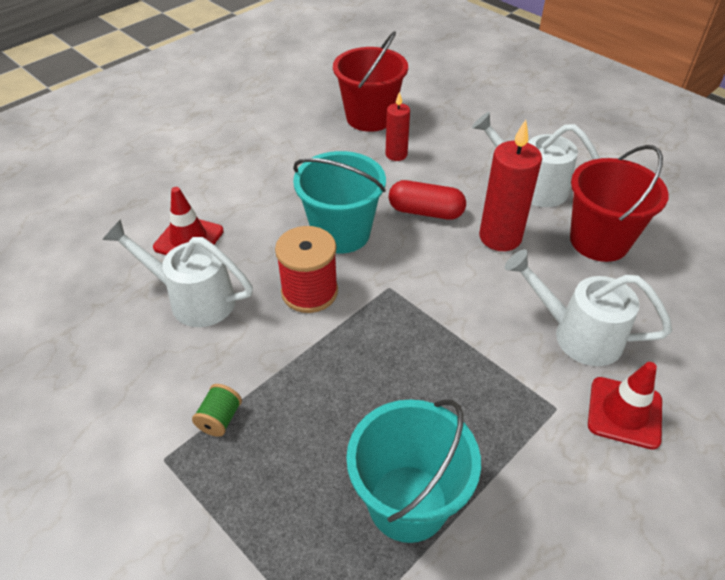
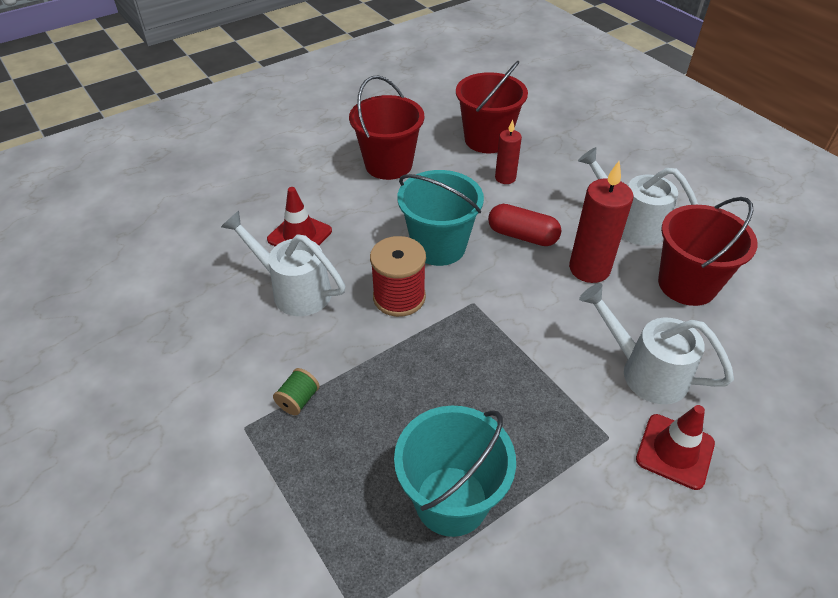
camera: 10 degrees right, 0 degrees up
(271, 154) = (388, 165): none -> red bucket

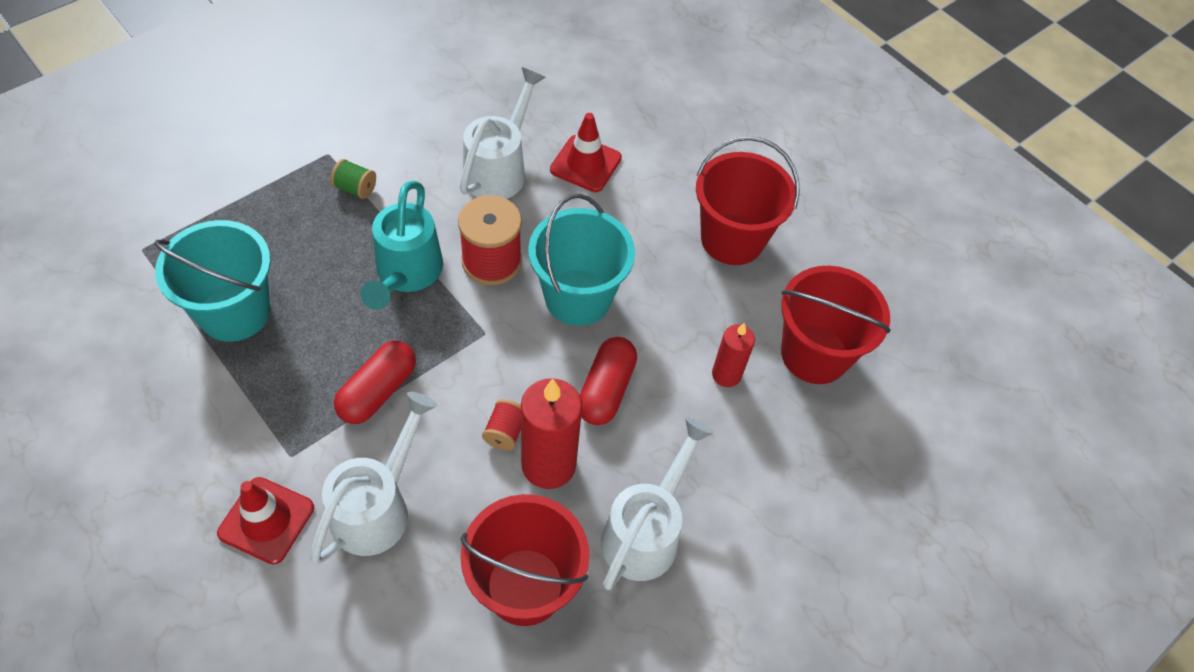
camera: 80 degrees right, 10 degrees up
(409, 356) = (406, 273): none -> turquoise watering can
(536, 374) = (378, 391): none -> red capsule
(565, 292) = (505, 432): none -> red spool

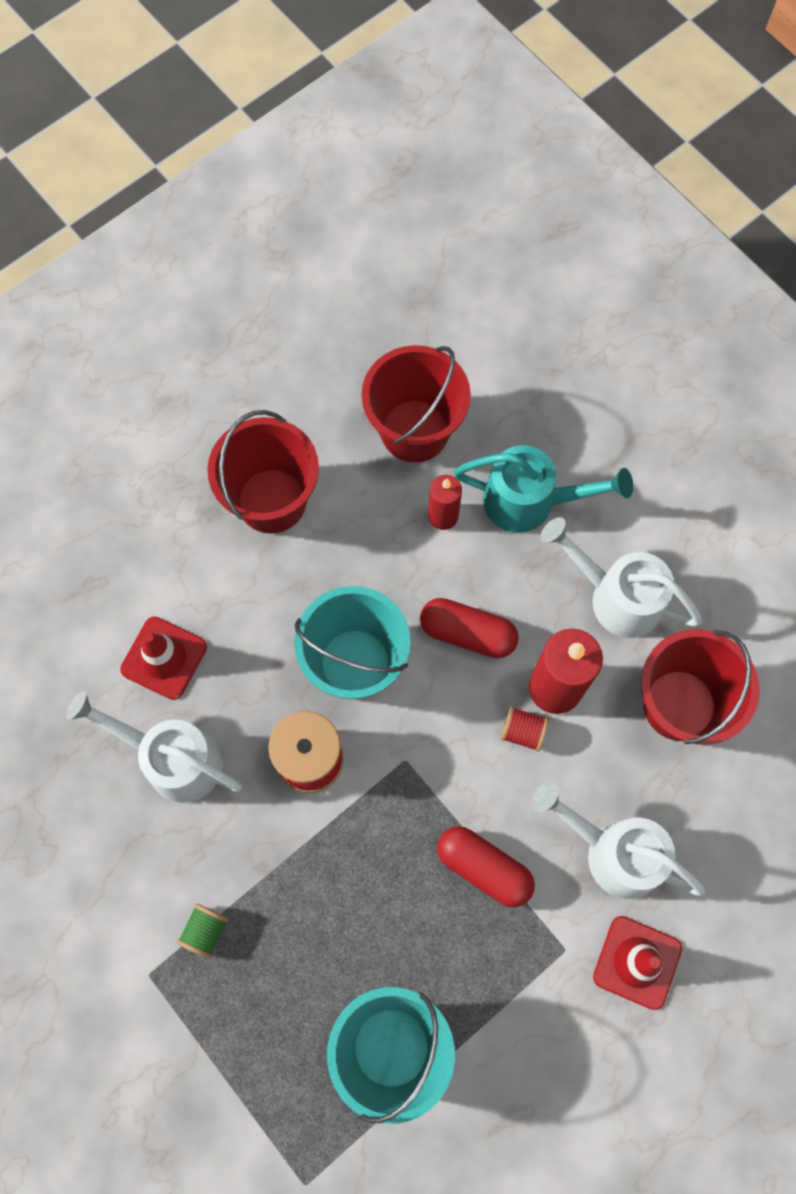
camera: 85 degrees left, 15 degrees up
(406, 273) = (330, 854): turquoise watering can -> turquoise watering can (529, 501)

